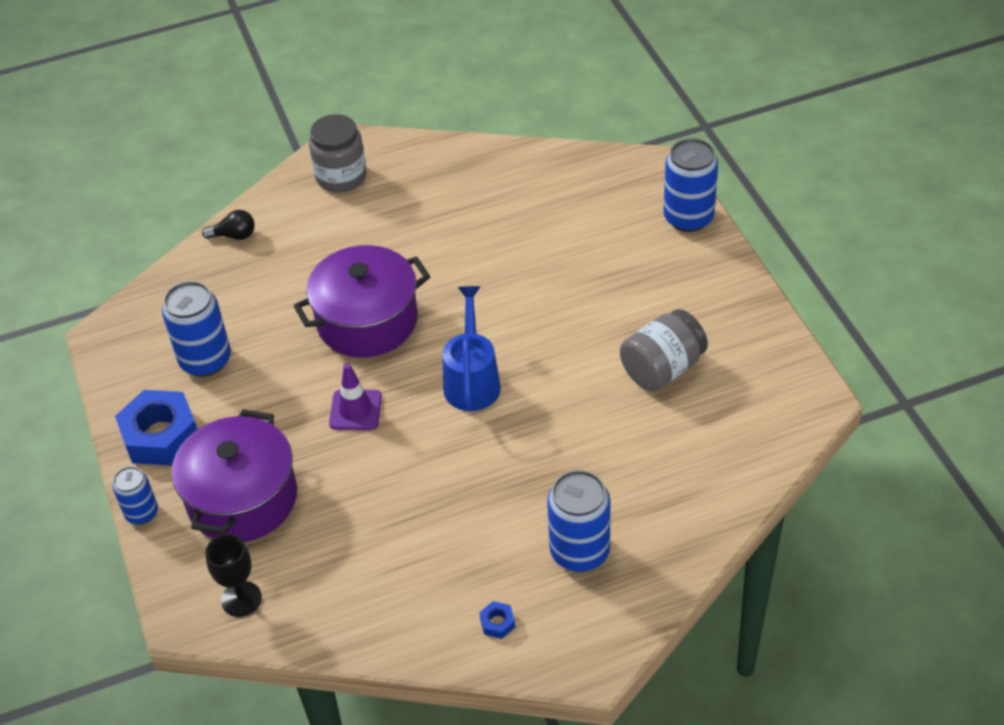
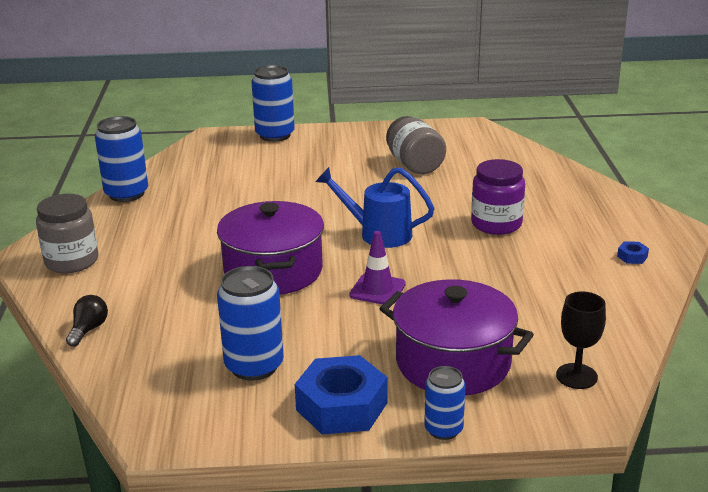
camera: 75 degrees left, 20 degrees down
(533, 479) = (496, 224): none -> purple jar
(579, 551) = (573, 217): blue can -> blue can (126, 194)

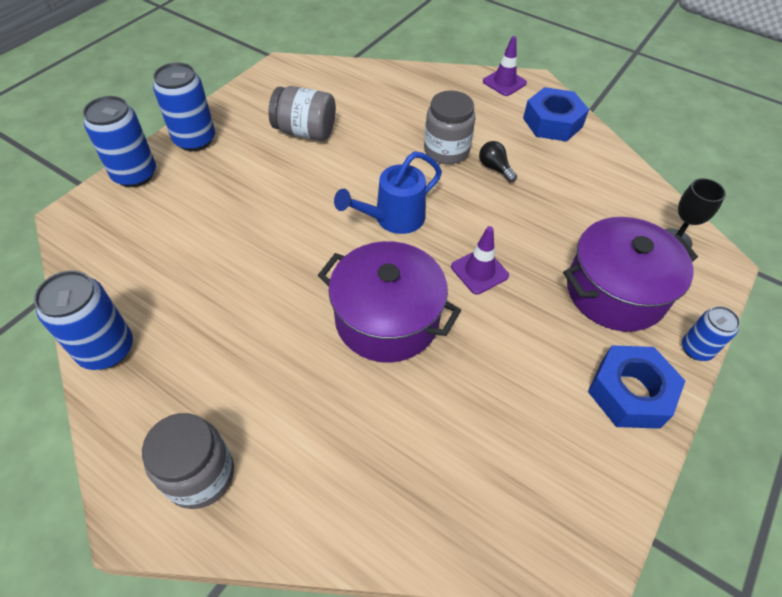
camera: 55 degrees left, 25 degrees up
(88, 330) = (360, 528): black light bulb -> black light bulb (495, 168)
(254, 366) = (531, 420): blue can -> blue can (195, 140)
(496, 224) = (446, 150): purple jar -> grey jar
(632, 257) = (552, 122): blue nut -> blue nut, size x2.46
(643, 214) = (504, 82): none -> purple traffic cone

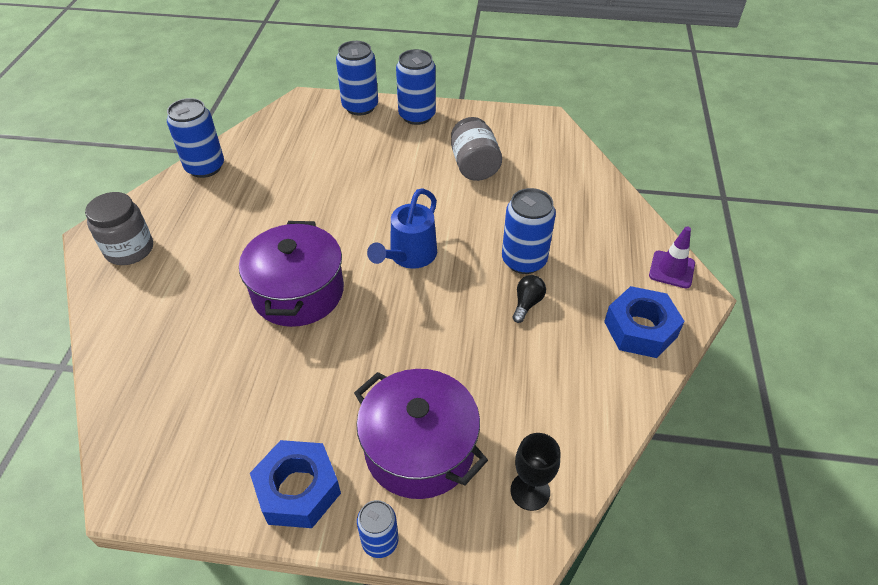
camera: 65 degrees right, 5 degrees down
(393, 219) = (409, 256): blue watering can -> blue watering can turned 90 degrees counterclockwise
(446, 150) = (524, 260): grey jar -> blue can
(479, 271) = (383, 334): purple traffic cone -> none

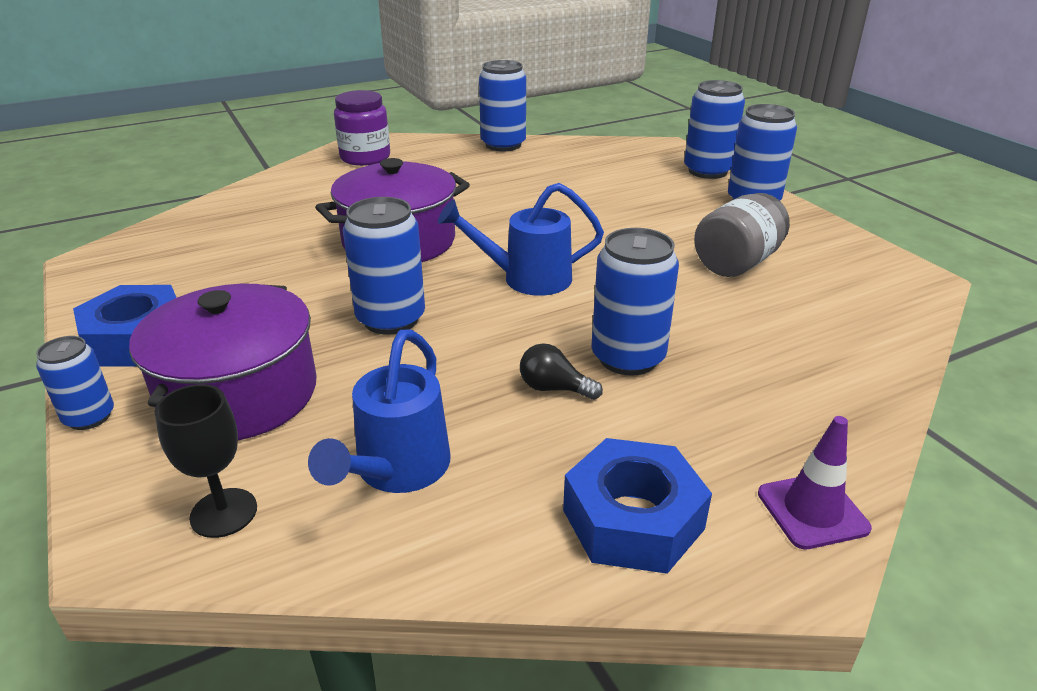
camera: 55 degrees right, 15 degrees down
(129, 249) = (365, 157): grey jar -> purple jar
(397, 340) = (391, 319): none -> blue can
(527, 303) = (554, 388): black light bulb -> black light bulb turned 150 degrees counterclockwise
(547, 400) = (397, 470): none -> blue watering can

